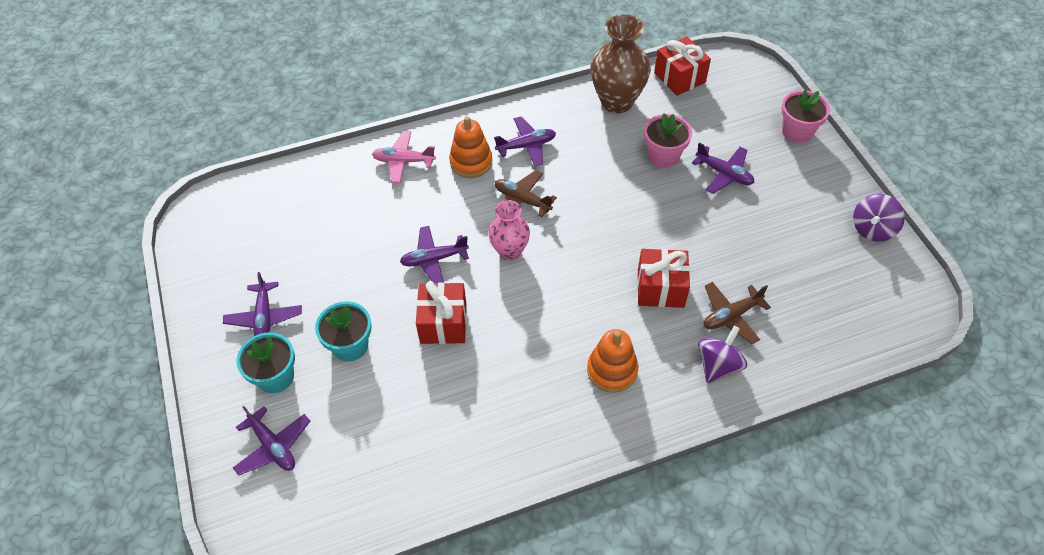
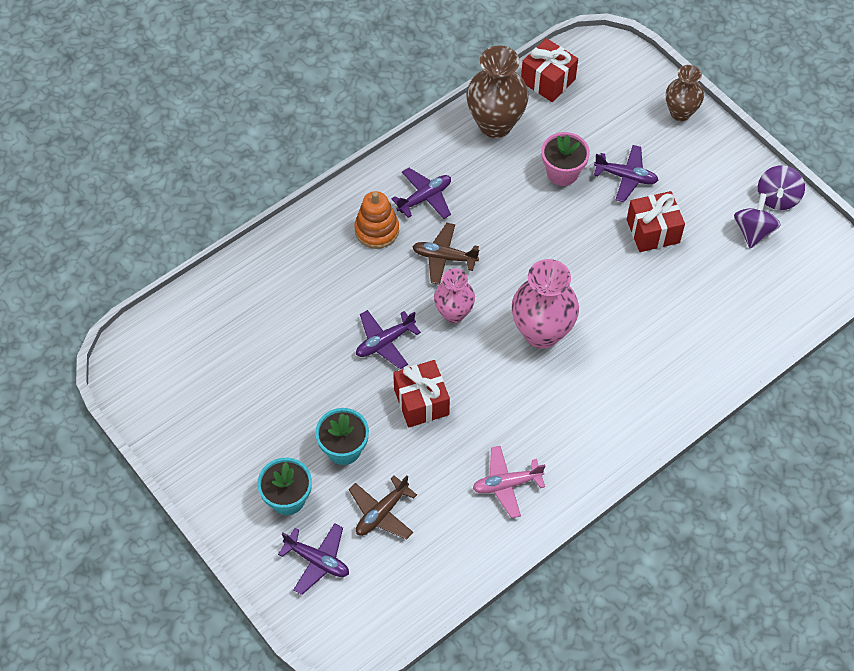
camera: 20 degrees left, 5 degrees up
(264, 317) = (248, 446): purple plane -> none
(403, 161) = (308, 248): pink plane -> pink plane (506, 484)
(587, 291) = (541, 332): none -> pink vase
(612, 370) = (591, 401): orange stacking toy -> none
(660, 288) = (607, 311): red gift -> red gift (653, 231)
(718, 365) = (682, 368): purple spinning top -> purple spinning top (753, 231)
(731, 316) = (678, 319): brown plane -> brown plane (382, 513)
(797, 132) = (680, 112): pink flower pot -> brown vase

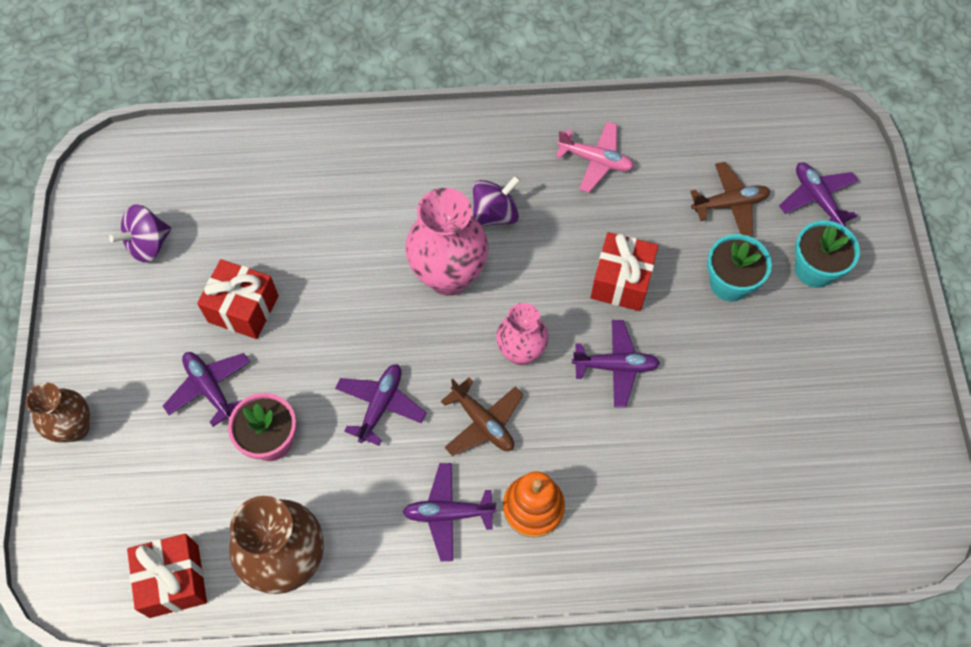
camera: 145 degrees left, 5 degrees up
(515, 229) = (380, 405): none -> purple plane
(777, 198) = (88, 262): purple spinning top -> purple spinning top (495, 214)

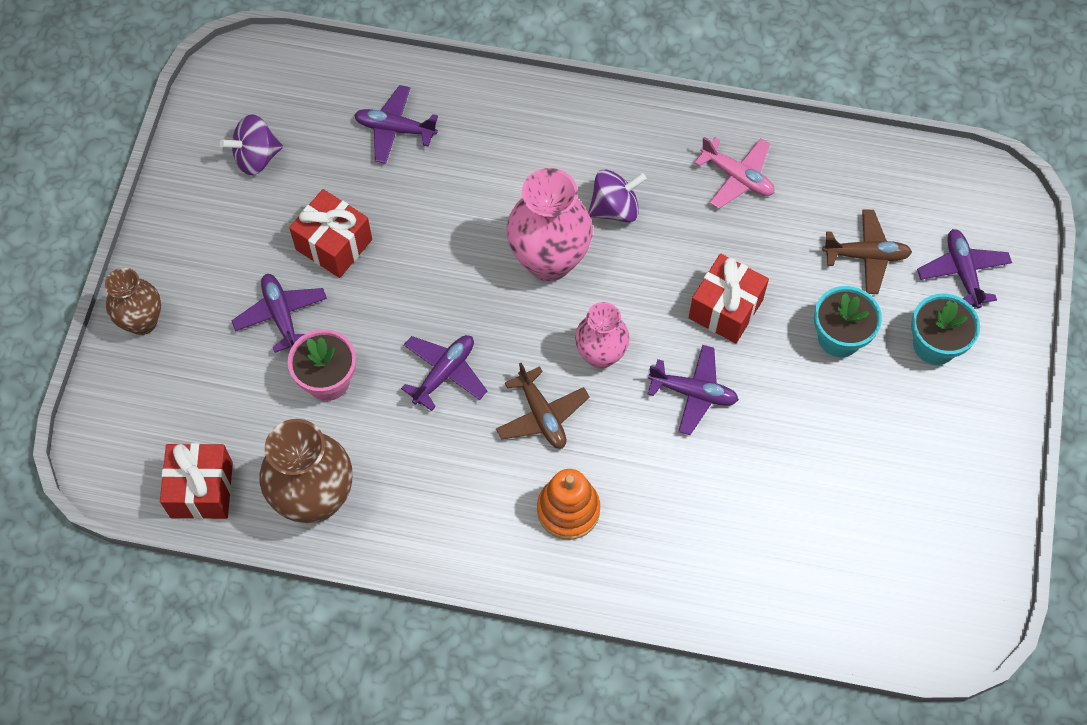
camera: 15 degrees right, 0 degrees up
(448, 513) = (482, 494): purple plane -> purple plane (395, 129)

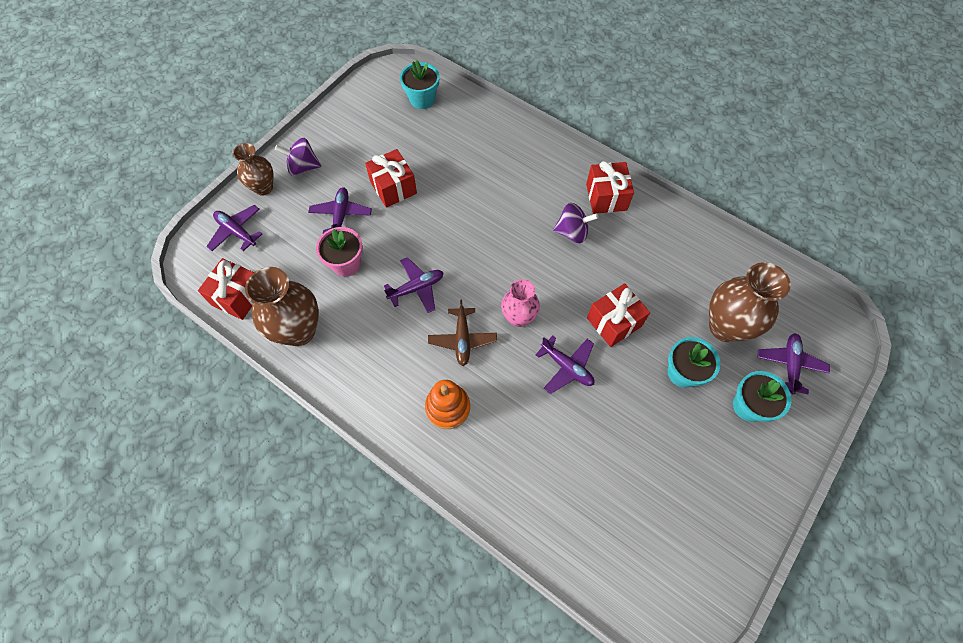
camera: 25 degrees right, 0 degrees up
(256, 157) = (377, 124): purple spinning top -> purple spinning top (303, 167)
(302, 93) = (422, 99): none -> turquoise flower pot
(395, 129) = (463, 137): purple plane -> purple plane (236, 231)
(549, 260) = (515, 247): pink vase -> none
(636, 139) = (606, 197): none -> red gift
(737, 177) = (660, 243): pink plane -> none
(866, 256) = (725, 327): brown plane -> brown vase

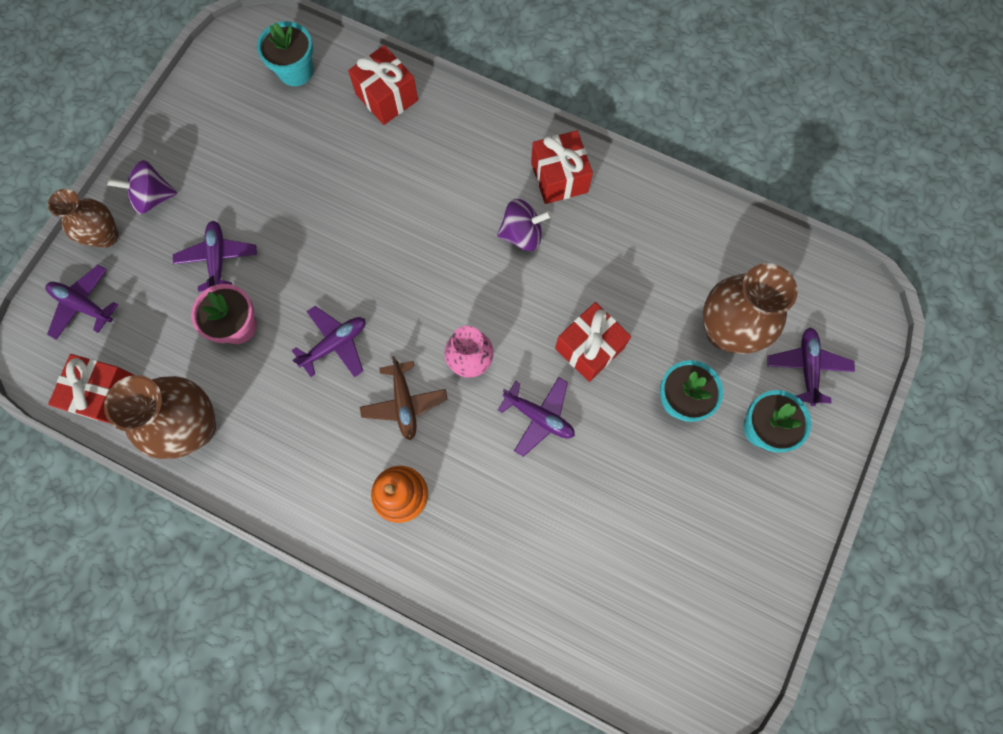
camera: 10 degrees left, 10 degrees up
(393, 187) = (280, 208): red gift -> red gift (387, 97)

